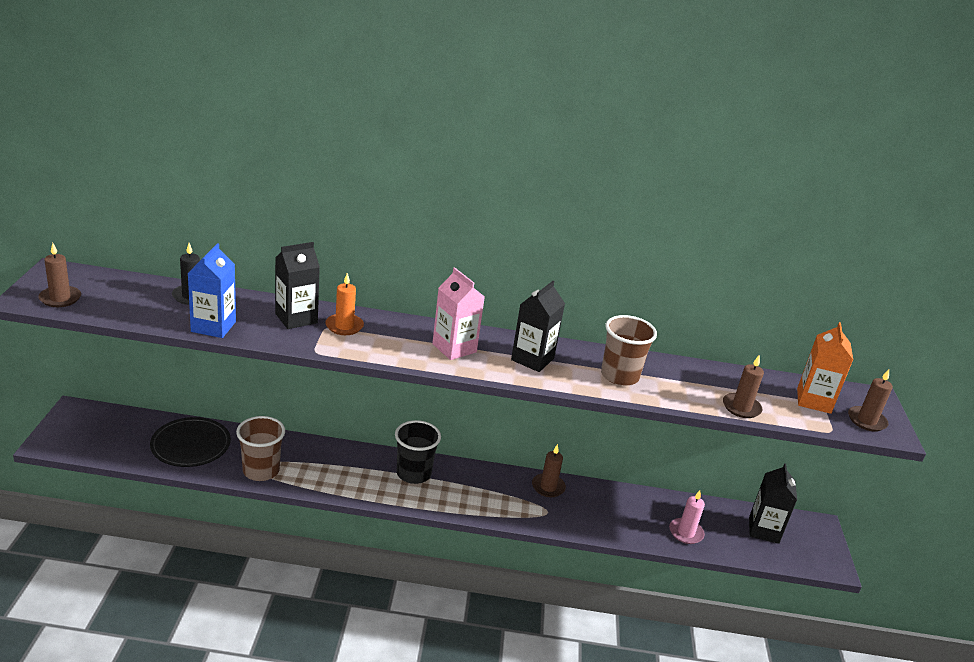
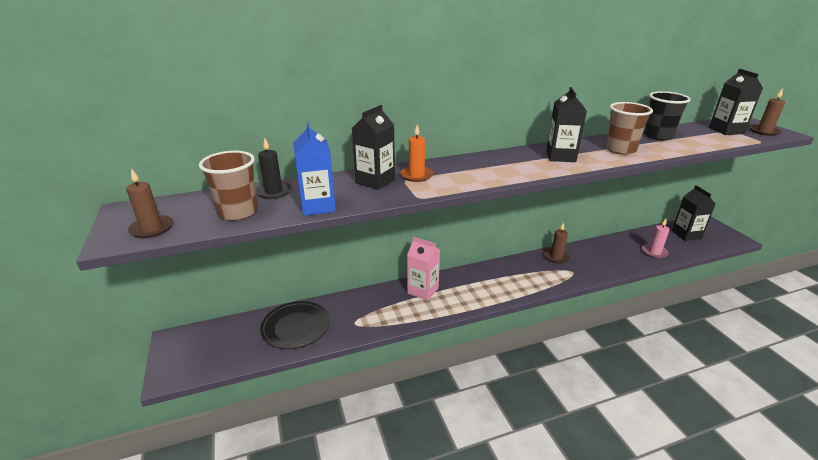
camera: 20 degrees left, 0 degrees up
(261, 471) = (367, 323): brown cup -> brown cup (238, 212)
(413, 473) = (471, 282): black cup -> black cup (658, 136)
(454, 348) = (506, 165): pink carton -> pink carton (423, 290)
(741, 407) = (704, 145): brown candle -> none
(813, 401) = (726, 130): orange carton -> black carton

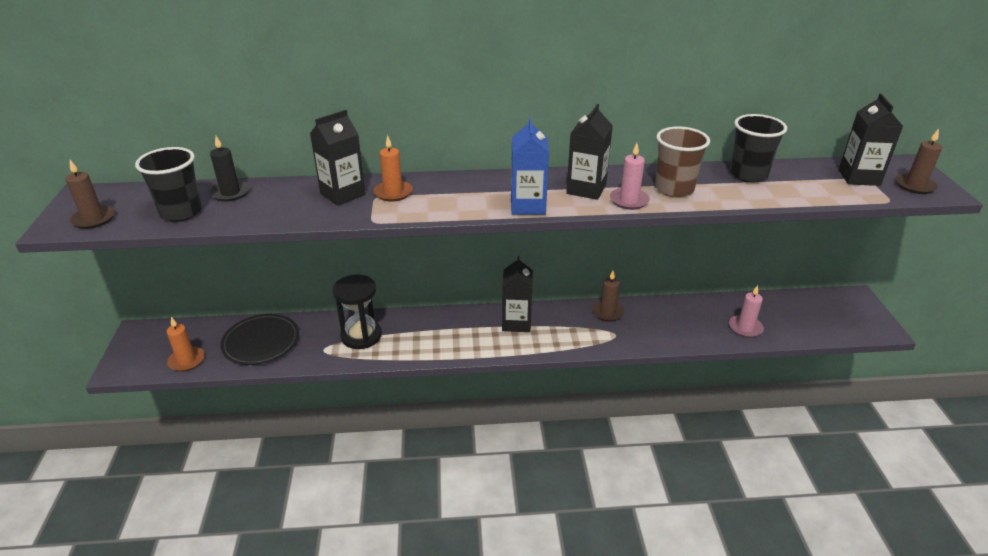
camera: 15 degrees right, 5 degrees up
(234, 356) = (187, 360): none -> orange candle
(238, 212) = (181, 212): brown cup -> black cup
(318, 206) = (261, 217): blue carton -> blue carton (528, 206)
(380, 306) = (361, 336): none -> black hourglass
(423, 290) = (418, 326): pink carton -> none
(598, 160) = (629, 200): none -> pink candle
(686, 234) = (811, 311): black carton -> black carton (516, 322)

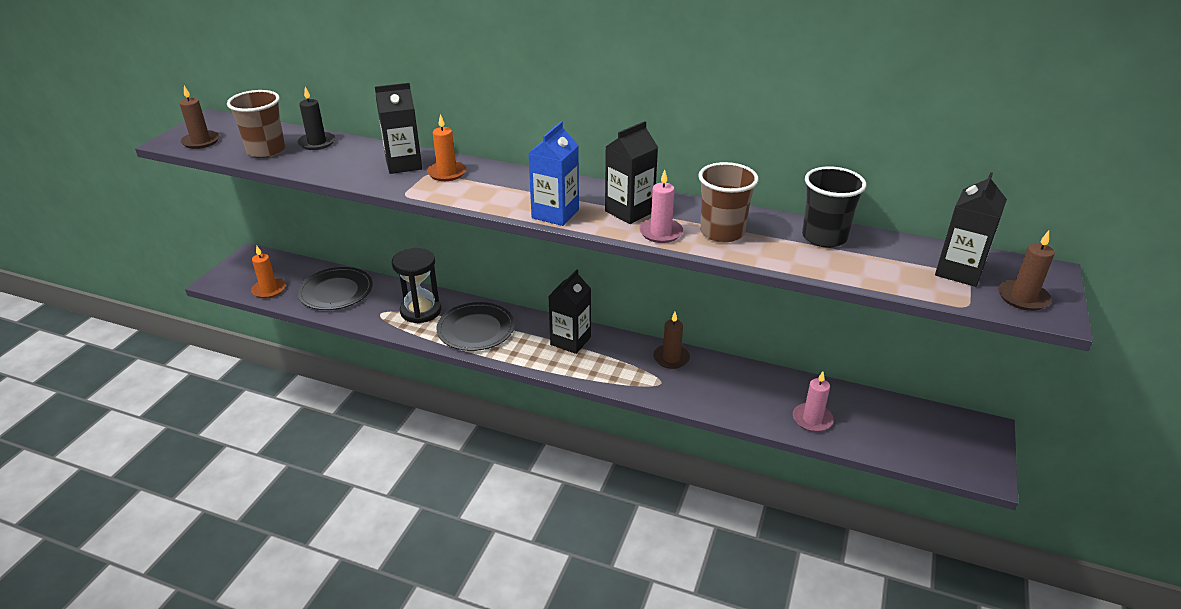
camera: 25 degrees right, 0 degrees up
(181, 212) = (266, 151): black cup -> brown cup
(426, 337) = (476, 329): none -> black plate

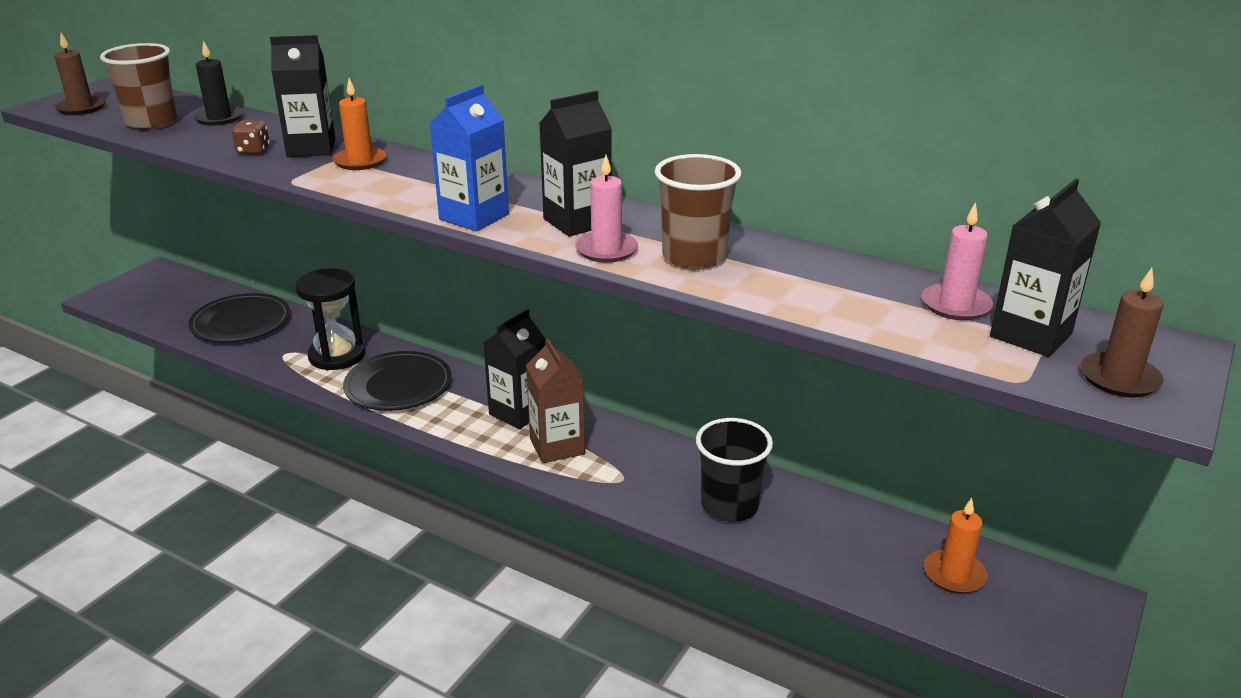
camera: 10 degrees right, 5 degrees down
(269, 290) = (160, 313): orange candle -> orange candle (954, 575)
(361, 170) = (253, 151): none -> brown dice
(607, 363) = (557, 446): none -> brown carton
(671, 358) = (649, 449): brown candle -> none
(812, 419) = (826, 554): pink candle -> pink candle (956, 305)
(824, 237) = (842, 274): black cup -> black cup (729, 506)

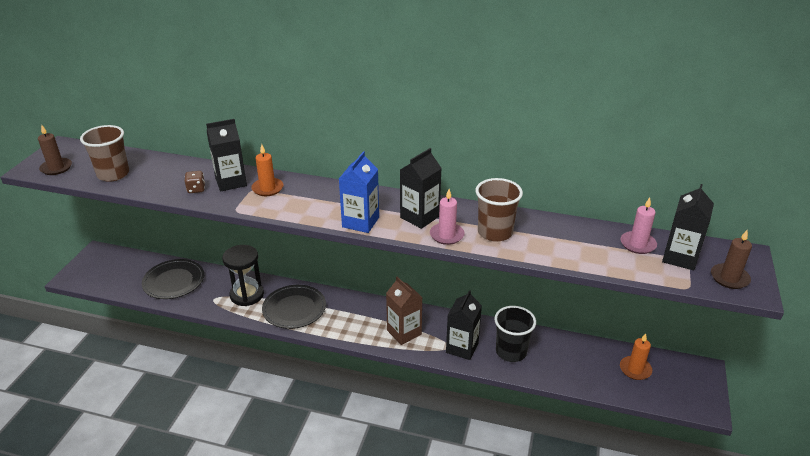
camera: 15 degrees left, 5 degrees up
(219, 118) = (155, 164): black candle -> none
(518, 412) = (372, 314): black carton -> black carton (462, 348)

